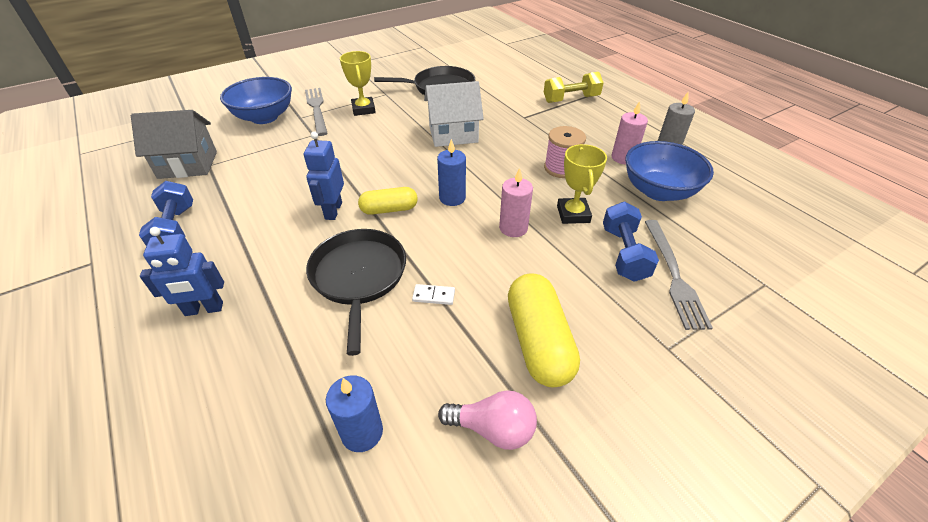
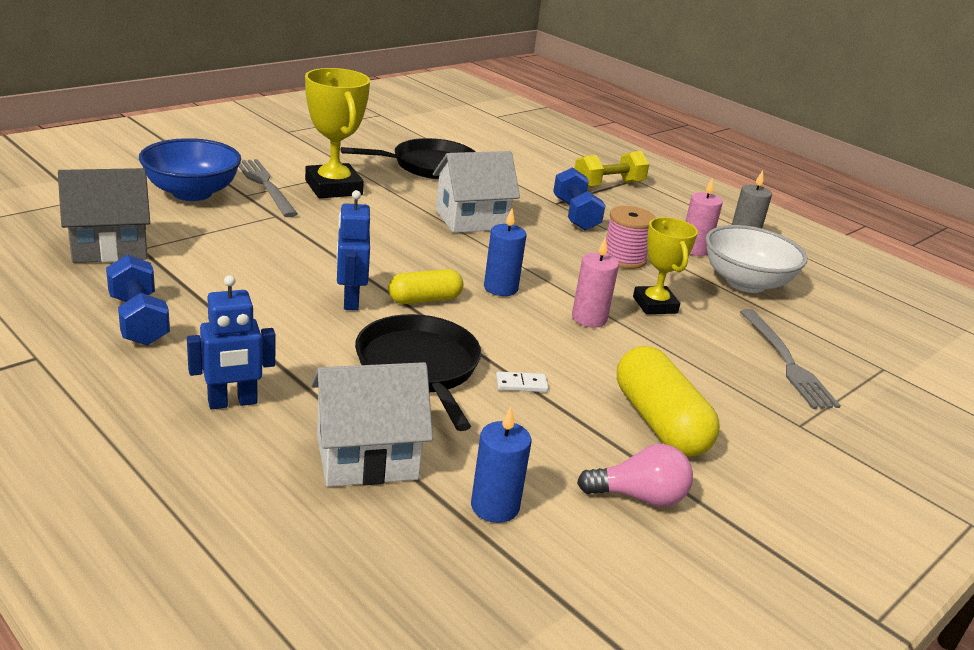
camera: 15 degrees left, 15 degrees down
(279, 370) = (367, 457): none -> white house
(363, 109) = (333, 188): yellow trophy -> yellow trophy, size x1.52
(624, 253) = (726, 342): blue dumbbell -> blue dumbbell (575, 215)
(658, 191) = (745, 283): blue bowl -> white bowl

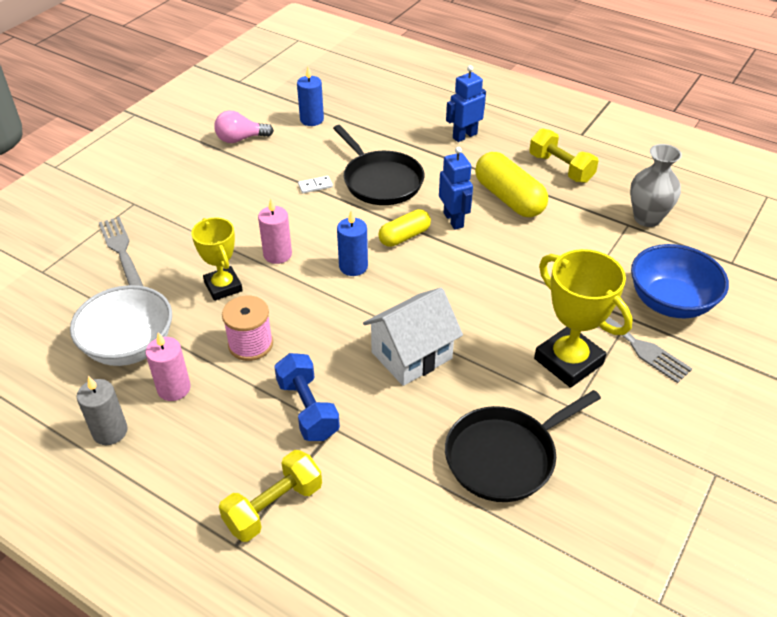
camera: 170 degrees right, 15 degrees up
(109, 247) = (647, 218): grey house -> grey vase
(139, 320) = (560, 168): blue dumbbell -> yellow dumbbell
(367, 457) = (381, 126): white house -> none
(659, 422) = (227, 182): yellow capsule -> yellow capsule (509, 198)

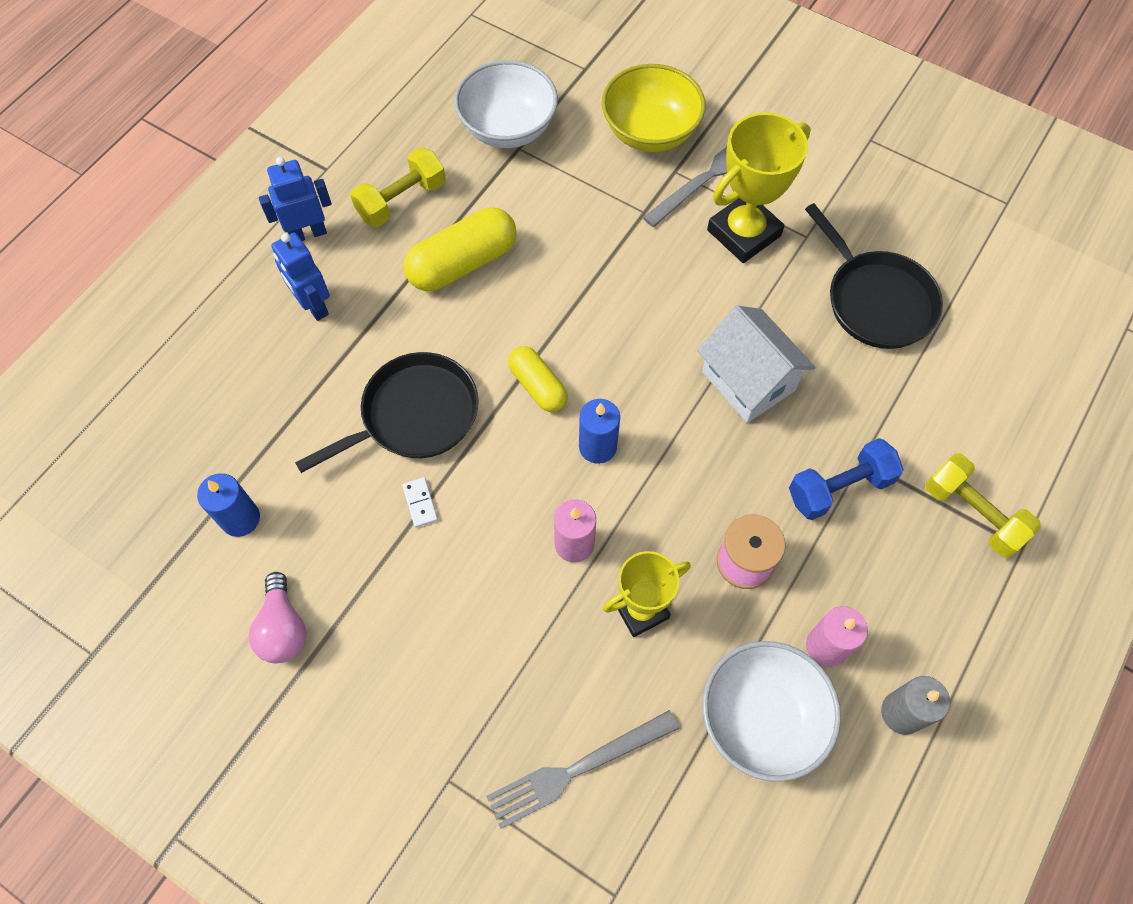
camera: 90 degrees left, 20 degrees up
(453, 220) = (505, 328): blue robot -> blue robot (308, 233)
(647, 218) = (508, 128): grey vase -> white bowl
(670, 302) = (650, 132): blue bowl -> yellow bowl

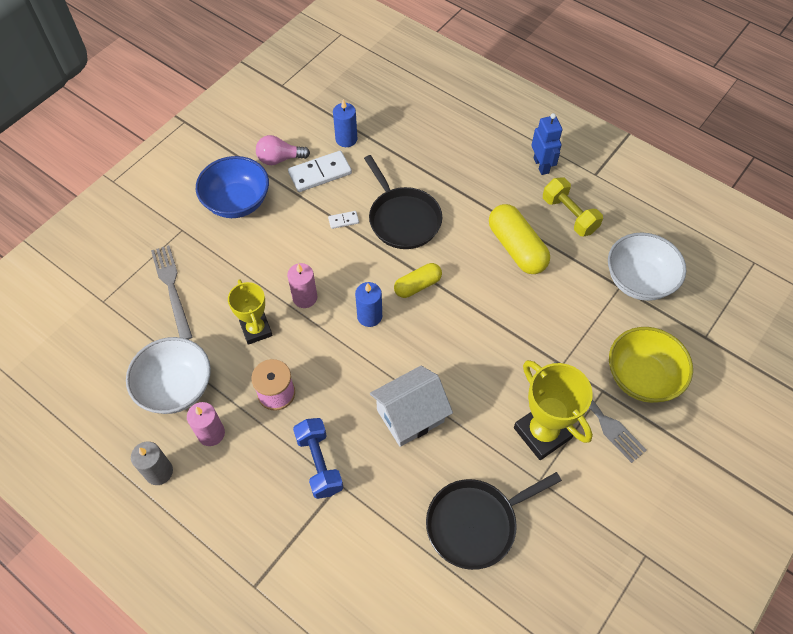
camera: 95 degrees right, 5 degrees down
(313, 305) = (485, 169): blue robot -> none
(318, 553) = (320, 173): none -> white domino
(384, 689) = (237, 202): none -> blue bowl
(972, 513) = (286, 554): yellow dumbbell -> none

